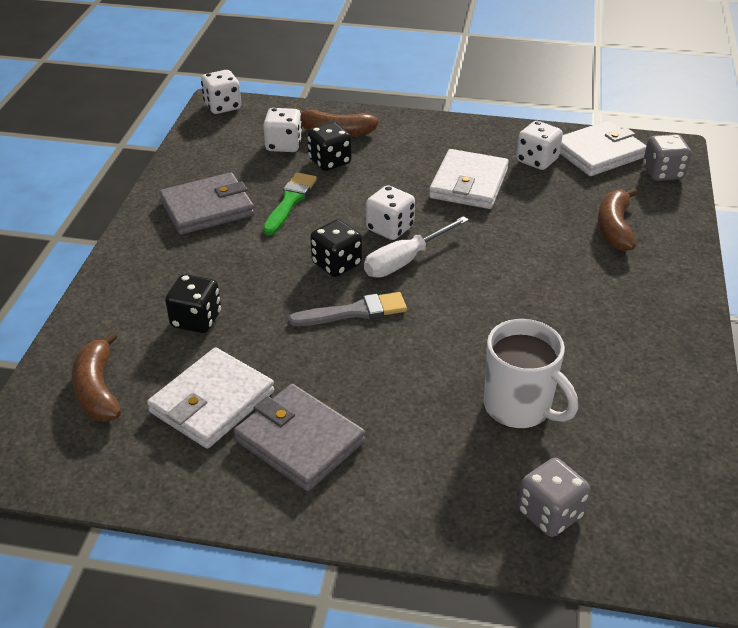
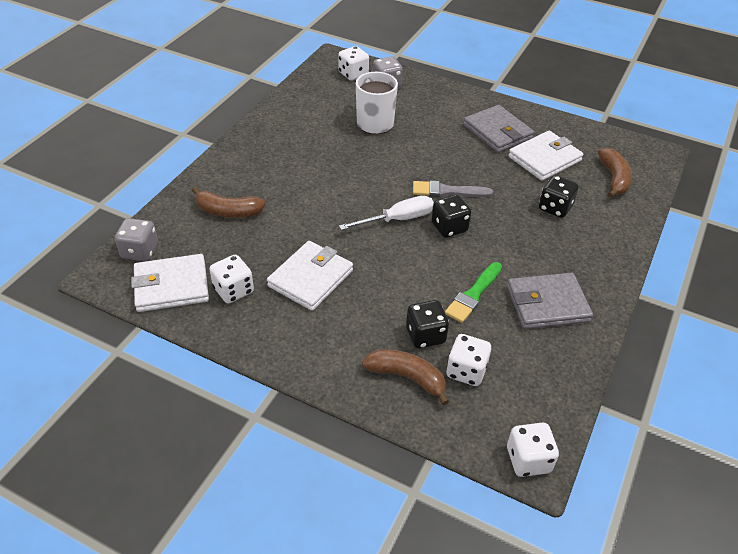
camera: 165 degrees left, 5 degrees up
(390, 228) = (398, 249): white dice -> white dice (353, 74)
(614, 228) = (228, 211): brown banana -> brown banana turned 75 degrees clockwise

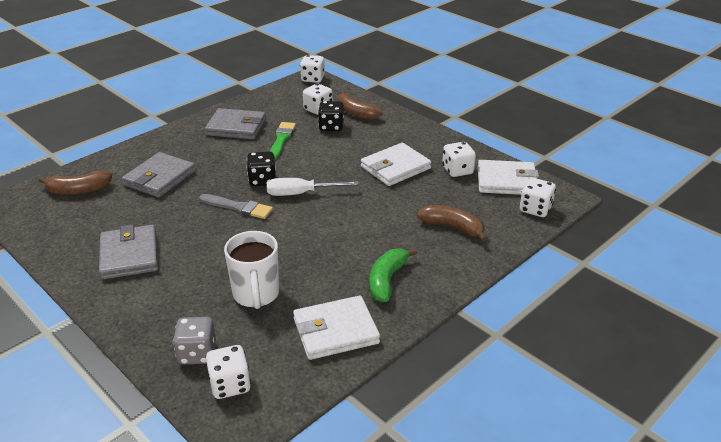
camera: 160 degrees left, 10 degrees down
(140, 251) = (535, 209): grey dice -> white dice
(276, 151) = (387, 280): none -> green banana
(473, 294) = (281, 140): green brush -> green brush turned 45 degrees counterclockwise
(544, 159) = (116, 218): white wallet -> white wallet (335, 331)
(555, 208) = (160, 178): black dice -> grey wallet
(614, 178) = (78, 190): brown banana -> brown banana turned 120 degrees counterclockwise

